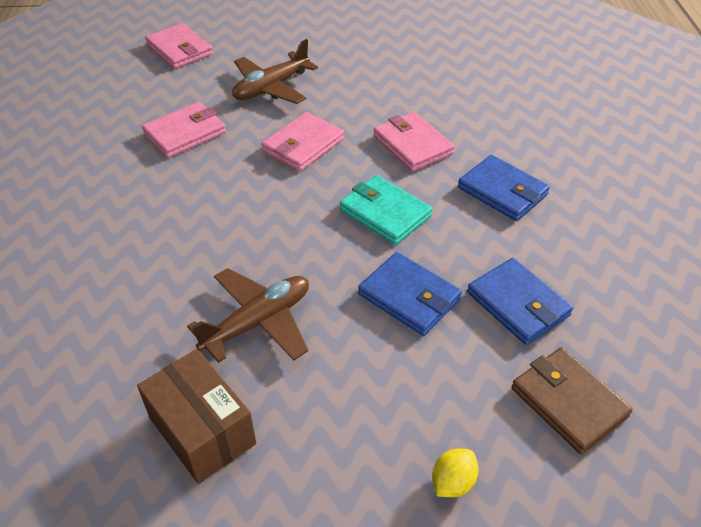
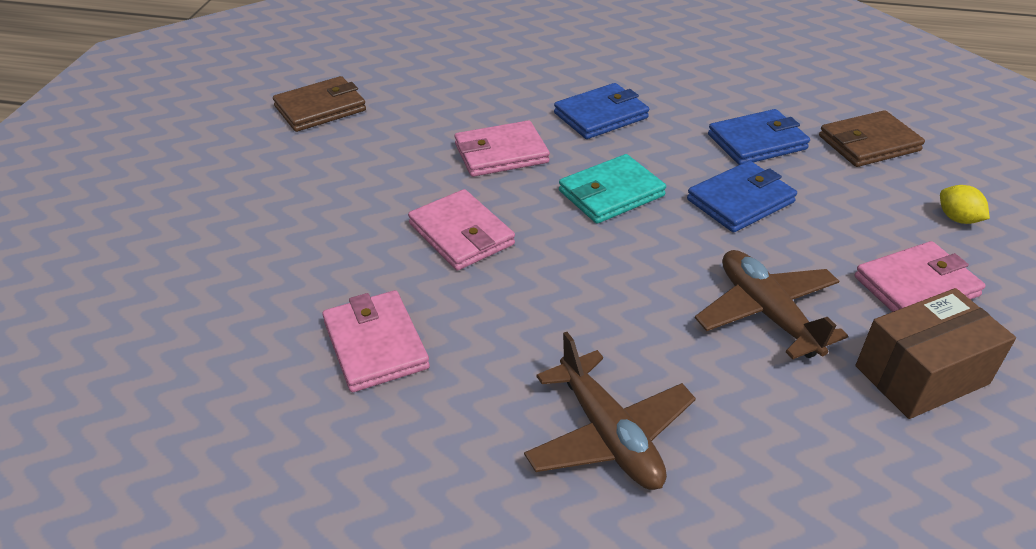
camera: 75 degrees left, 5 degrees down
(180, 49) = (132, 332): pink wallet -> pink wallet (916, 286)
(271, 87) = (314, 244): brown plane -> brown plane (608, 435)
(426, 50) = (320, 108): none -> brown wallet

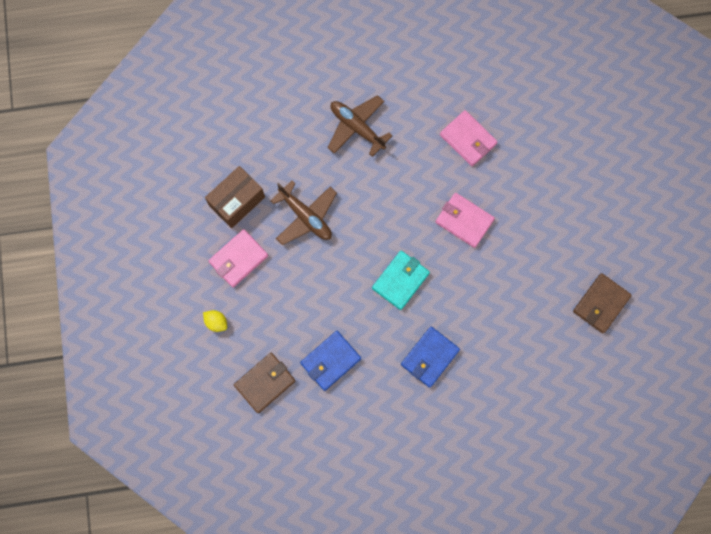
camera: 160 degrees right, 35 degrees up
(501, 153) = (473, 296): pink wallet -> none
(740, 201) = (331, 298): blue wallet -> none

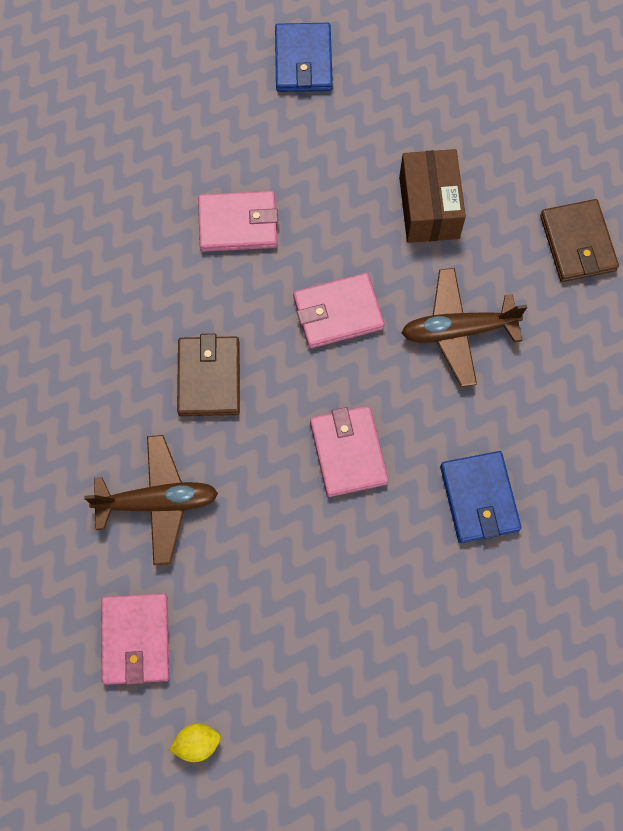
camera: 50 degrees left, 5 degrees down
(237, 201) = (55, 576): brown box -> brown box (429, 207)
(265, 383) = (337, 744): brown wallet -> brown wallet (209, 378)
(330, 361) = (380, 630): blue wallet -> blue wallet (303, 61)
(357, 128) = (99, 341): brown plane -> brown plane (458, 331)
(400, 280) = (348, 452): turquoise wallet -> pink wallet

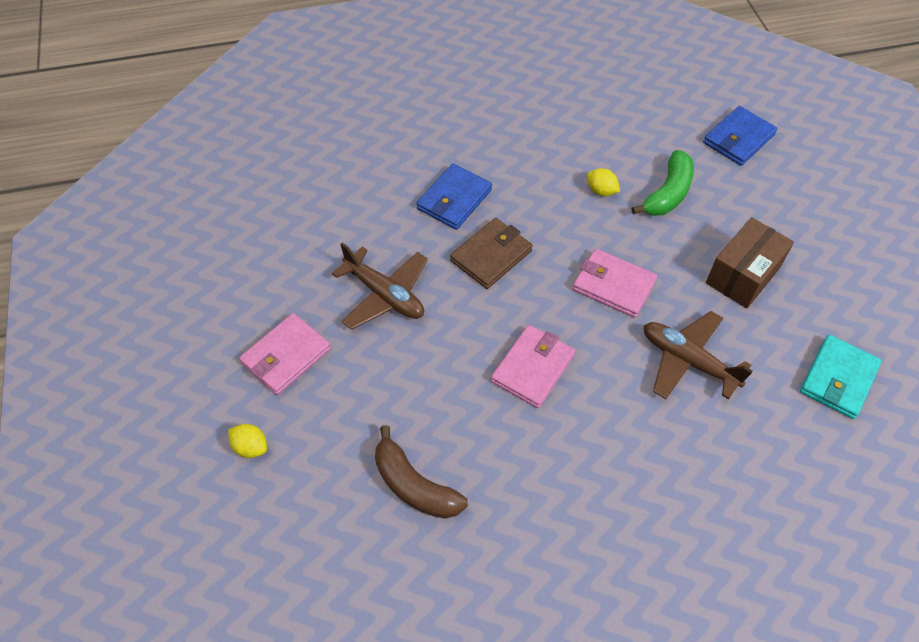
camera: 45 degrees right, 15 degrees down
(238, 224) = (601, 191): pink wallet -> yellow lemon
(296, 175) = (667, 193): none -> green banana
(358, 642) = (414, 485): none -> brown banana
(479, 498) = (594, 474): blue wallet -> blue wallet (454, 199)
(577, 243) = (838, 379): brown wallet -> turquoise wallet

